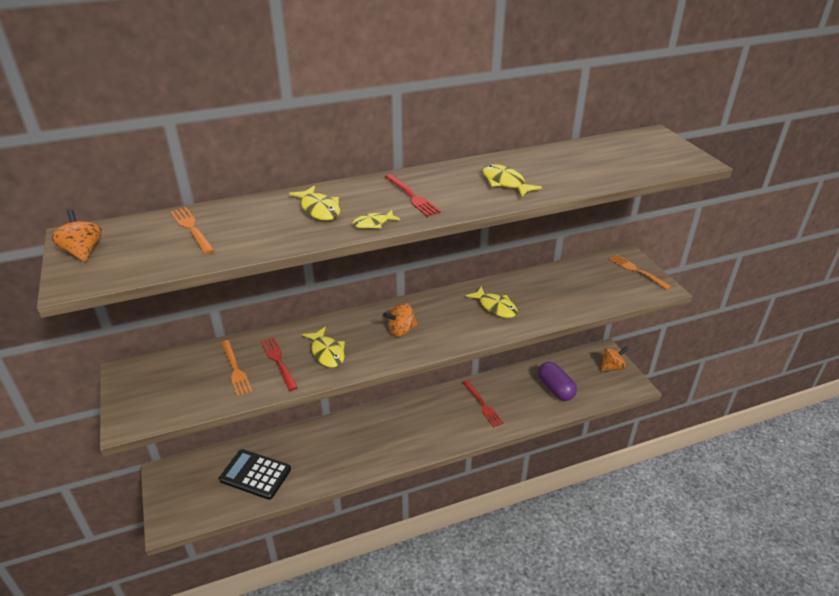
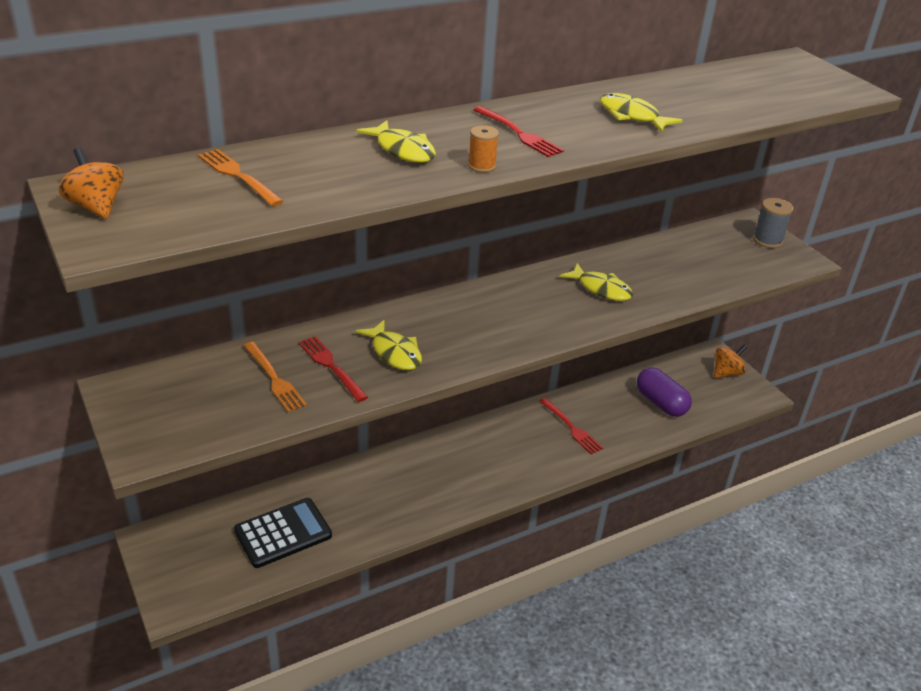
camera: 10 degrees left, 0 degrees up
(255, 474) = (283, 533): black calculator -> black calculator turned 135 degrees clockwise
(373, 223) = (482, 166): yellow fish -> orange spool
(401, 330) = (486, 322): orange spinning top -> none
(637, 271) = (767, 240): orange fork -> grey spool

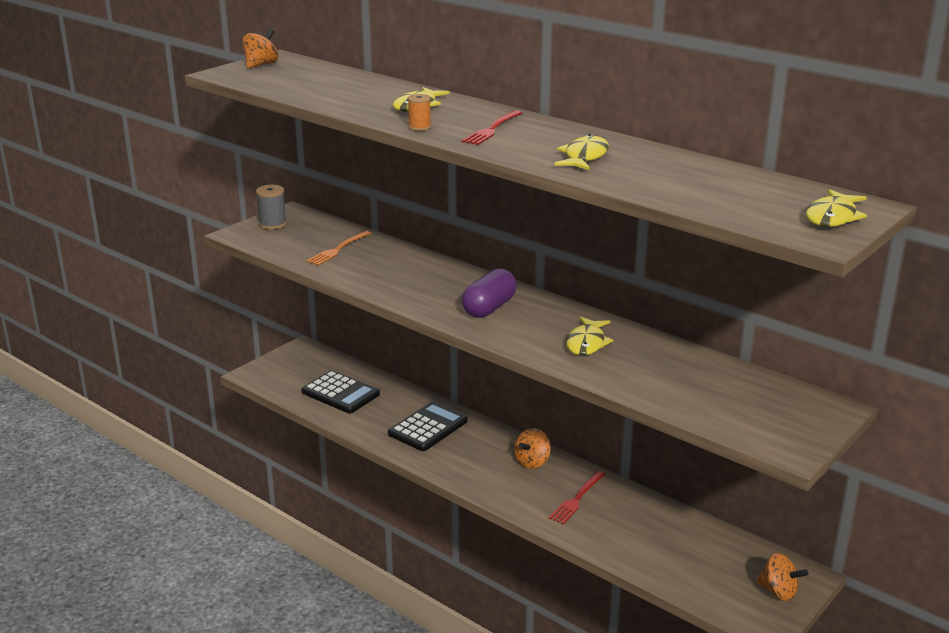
camera: 70 degrees right, 10 degrees down
(238, 176) = (330, 80): orange fork -> none
(331, 366) = (367, 263): red fork -> none
(394, 353) = (404, 279): yellow fish -> yellow fish (832, 217)
(400, 484) = (428, 427): none -> black calculator
(501, 434) = (532, 462): none -> orange spinning top
(661, 403) = (672, 550): purple capsule -> purple capsule (489, 308)
(767, 240) = (805, 422): grey spool -> grey spool (273, 224)

